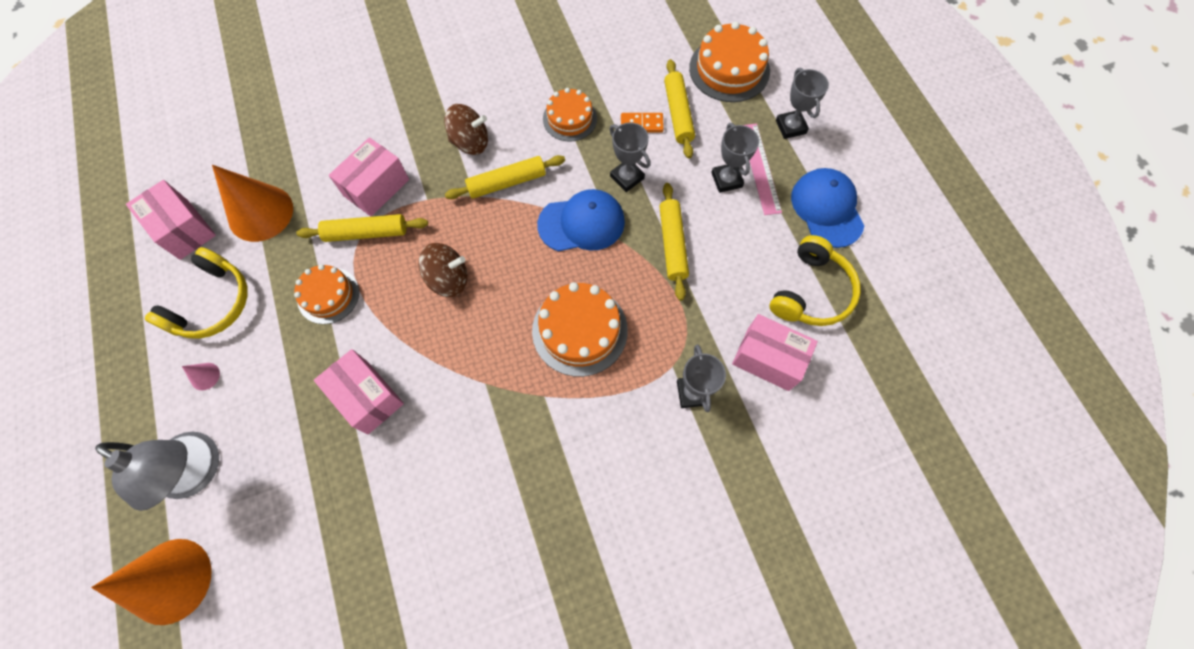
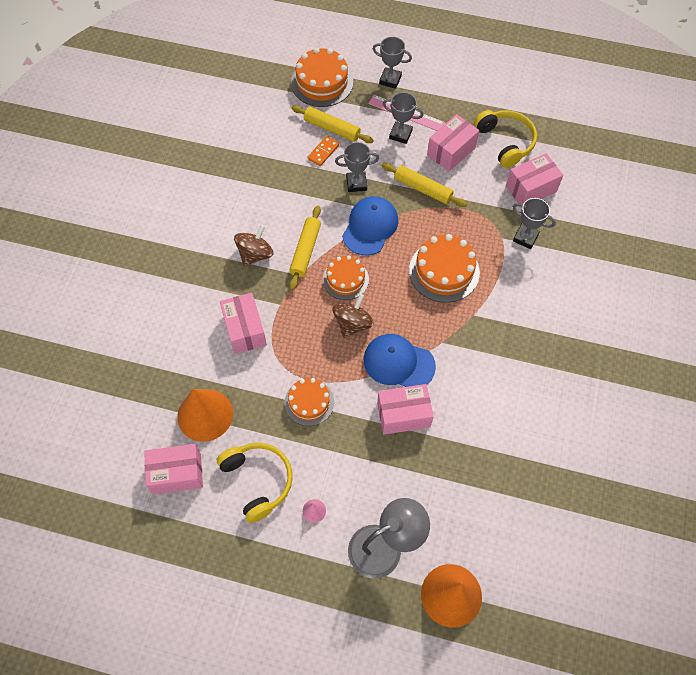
camera: 55 degrees left, 5 degrees down
(366, 233) = (277, 354): yellow rolling pin -> none
(570, 118) = (285, 188): orange cake -> orange cake (345, 279)
(747, 242) = (451, 151): none -> pink box
(827, 209) = (459, 100): blue cap -> blue cap (398, 363)

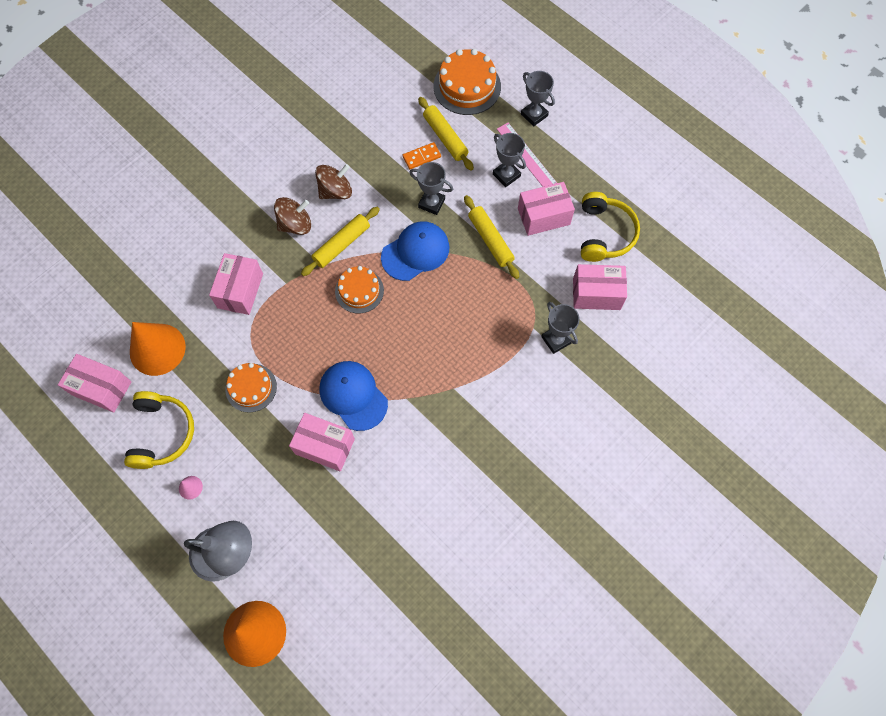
camera: 30 degrees right, 5 degrees up
(352, 323) = (337, 336): brown spinning top -> brown spinning top (335, 191)
(444, 271) = (455, 331): orange cake -> none

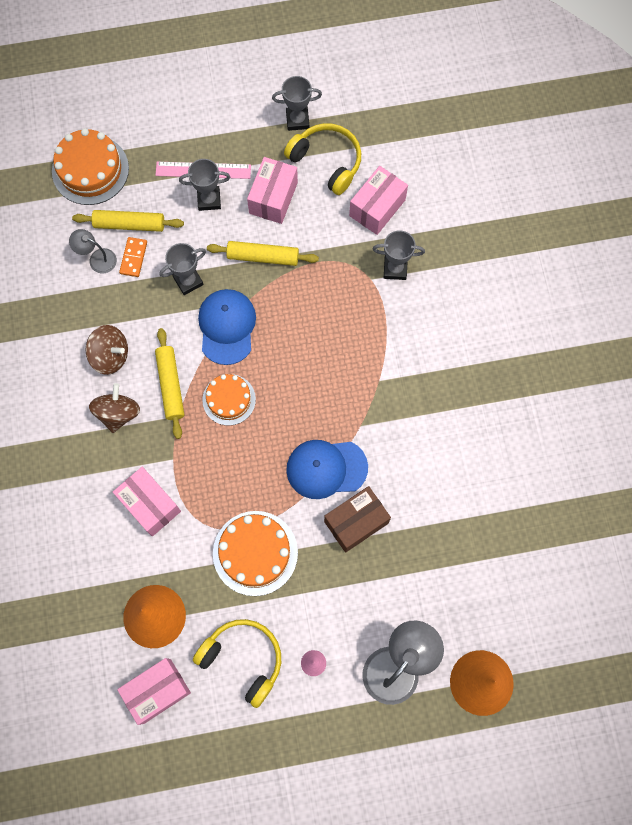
camera: 55 degrees left, 5 degrees up
(251, 388) = (255, 553): orange cake -> orange cake, size x1.53
(325, 446) = (356, 522): pink box -> brown box
(335, 191) = (110, 356): brown spinning top -> brown spinning top turned 105 degrees clockwise
(403, 135) = (97, 259): none -> grey lamp
(534, 115) = (166, 135): grey trophy -> grey trophy (297, 120)

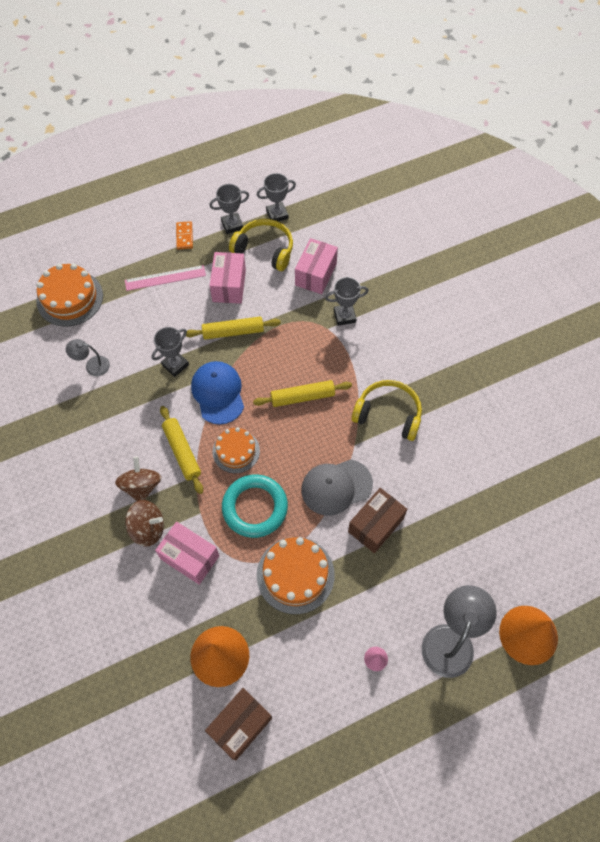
camera: 15 degrees left, 10 degrees down
(110, 356) = (123, 440): brown spinning top -> brown spinning top (148, 528)
(129, 224) = (113, 332): yellow rolling pin -> yellow rolling pin (302, 397)
(133, 258) = (124, 357): orange domino -> orange domino (184, 236)
(157, 691) = (240, 725): pink box -> brown box
(209, 200) = (176, 299): grey trophy -> grey trophy (277, 214)
(232, 468) = (255, 507): none -> turquoise ring
(243, 659) = (311, 673): yellow headphones -> yellow headphones (388, 414)
(326, 468) = (336, 487): blue cap -> grey cap

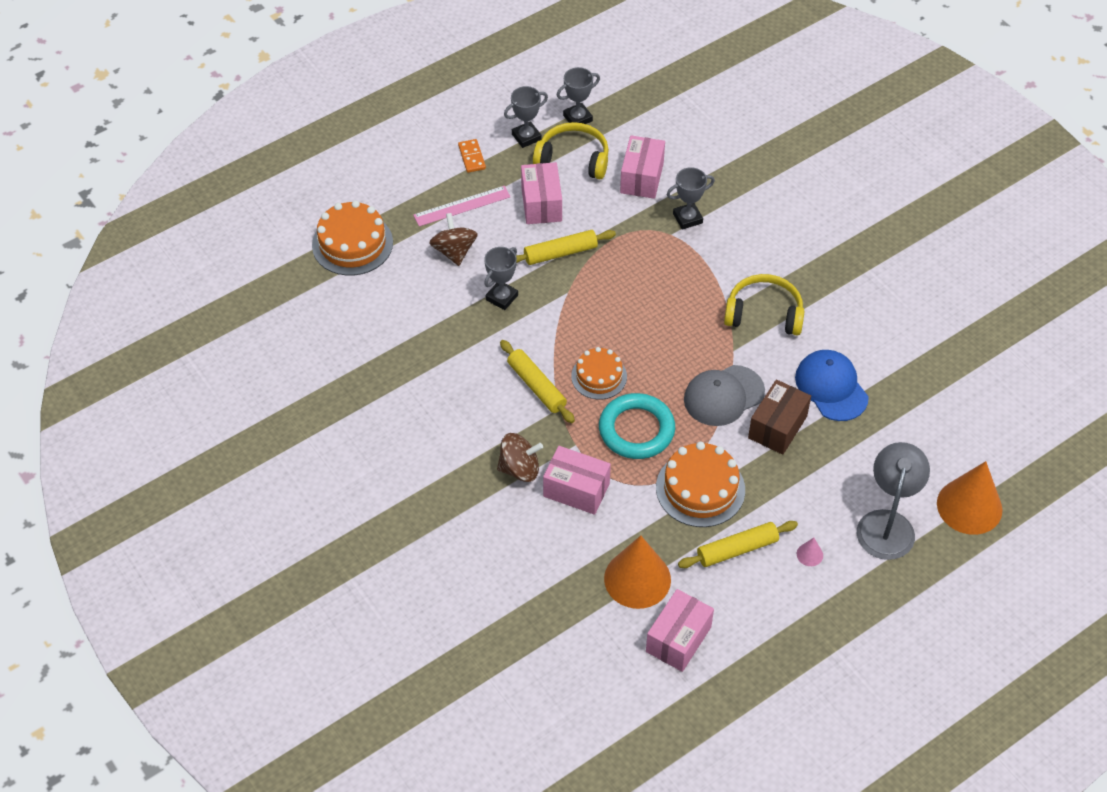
camera: 10 degrees left, 10 degrees down
(92, 365) = (403, 312): grey lamp -> none
(141, 486) = (500, 428): brown spinning top -> brown spinning top (454, 251)
(218, 393) = (561, 320): blue cap -> blue cap (831, 387)
(240, 725) = (678, 639): brown box -> pink box
(302, 397) = (661, 310): yellow rolling pin -> yellow rolling pin (737, 549)

